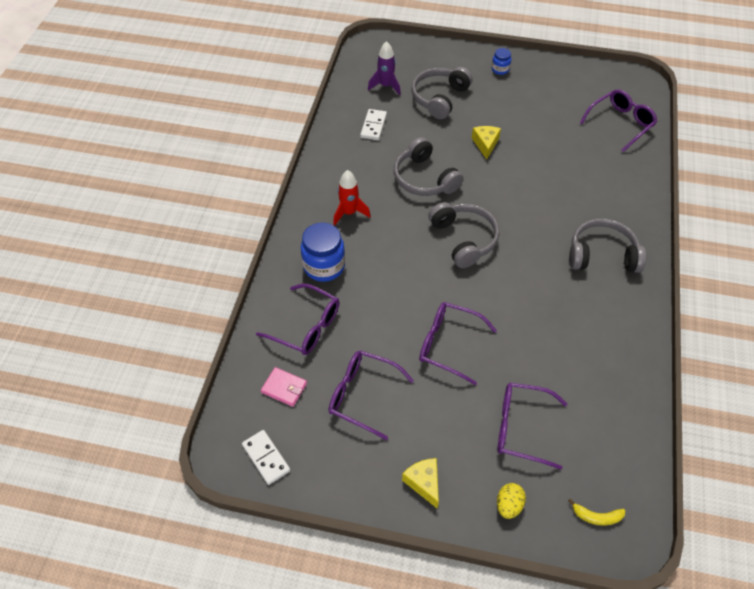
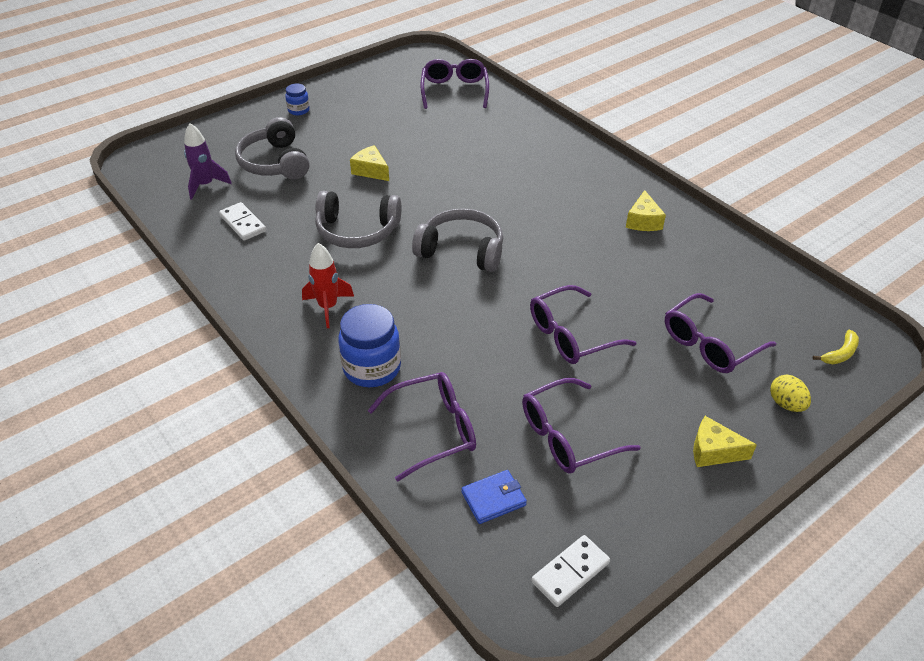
camera: 50 degrees left, 10 degrees down
(266, 458) = (570, 572): white domino -> white domino turned 45 degrees counterclockwise
(284, 388) = (493, 499): pink wallet -> blue wallet
(602, 255) = (577, 184): grey headphones -> none
(607, 316) = (643, 221): none -> yellow cheese

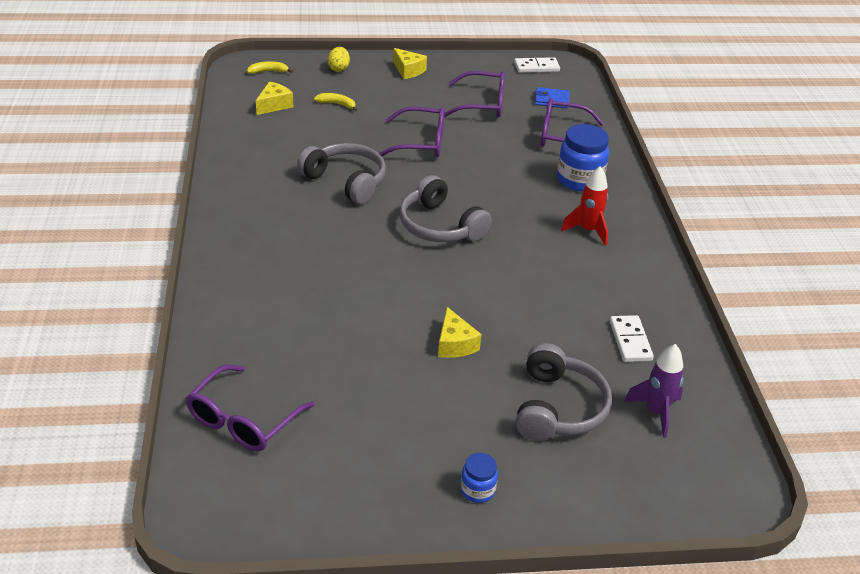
camera: 150 degrees left, 5 degrees down
(357, 231) = (519, 282): grey headphones -> grey headphones (346, 181)
(643, 221) = (262, 184): yellow cheese -> yellow cheese (274, 105)
(710, 343) = (337, 104): purple glasses -> yellow banana

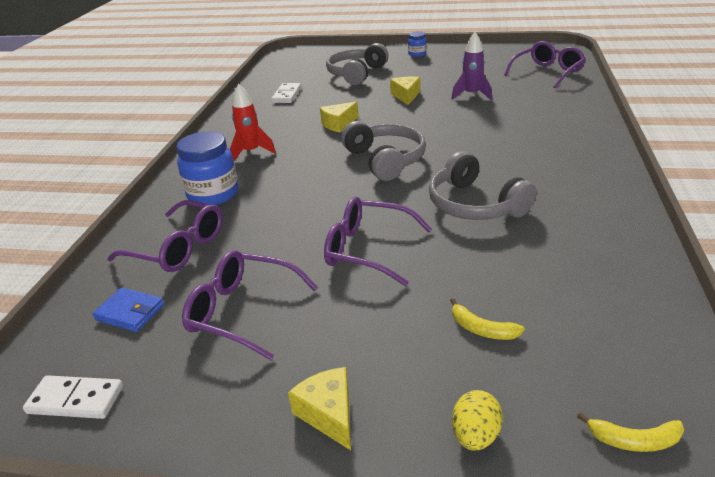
camera: 160 degrees left, 5 degrees down
(274, 105) = (594, 335): yellow cheese -> yellow cheese (338, 124)
(656, 412) = (302, 72): purple rocket -> purple rocket (471, 95)

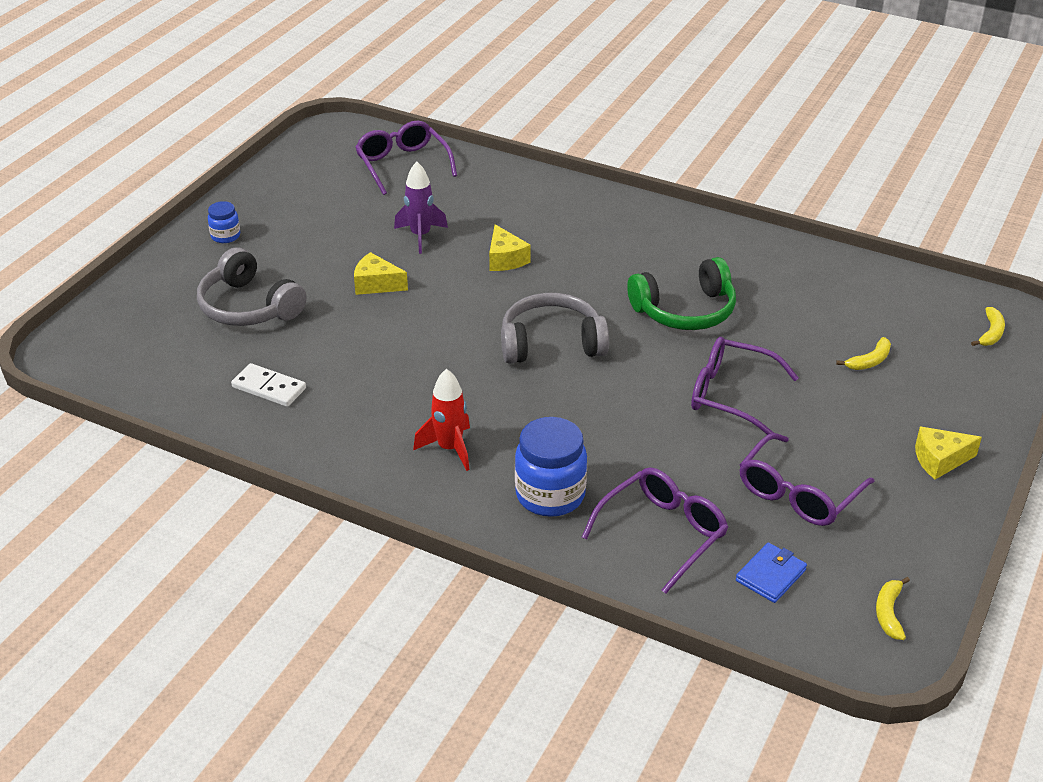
camera: 75 degrees left, 5 degrees up
(75, 400) = (889, 613): white domino -> yellow banana
(338, 124) = (420, 358): yellow cheese -> yellow cheese (505, 259)
(368, 249) = (731, 395): purple glasses -> purple glasses turned 75 degrees clockwise
(474, 205) = (685, 311): grey headphones -> green headphones
(475, 435) = (974, 395): yellow egg -> none

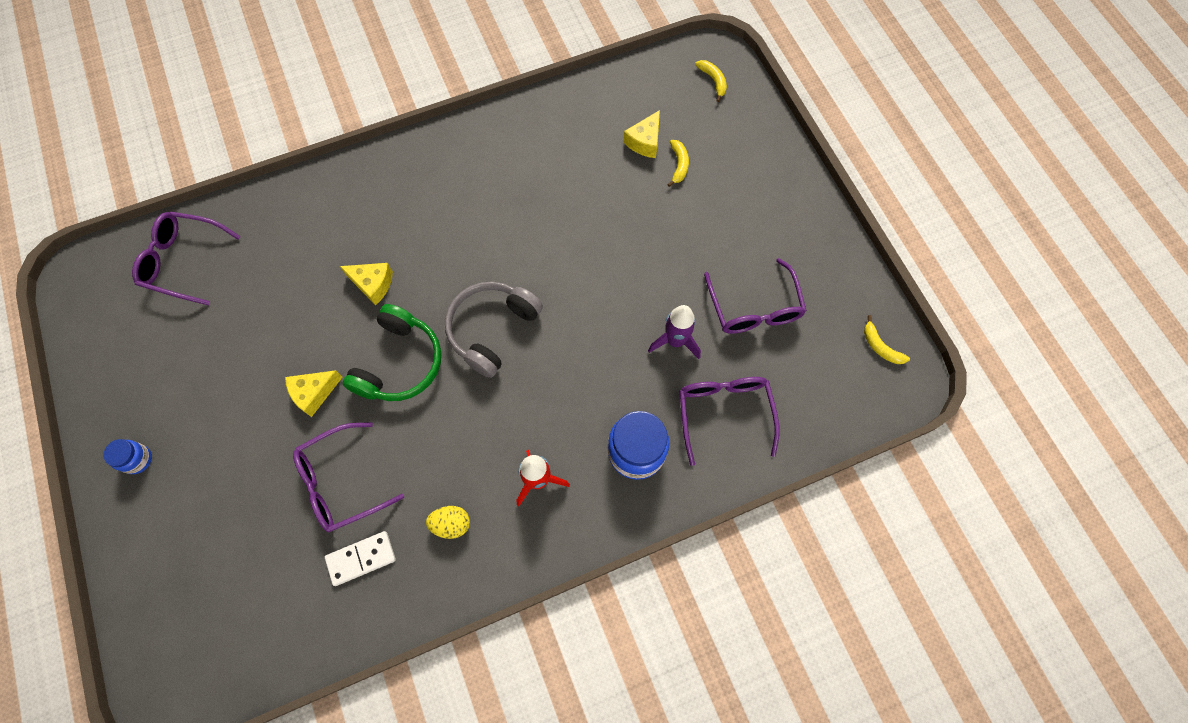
camera: 50 degrees left, 30 degrees up
(248, 307) = (249, 506): grey headphones -> none
(353, 420) = (451, 524): none -> yellow egg
(420, 236) = (287, 318): purple rocket -> purple rocket (675, 341)
(685, 311) = (537, 222): green headphones -> green headphones (400, 363)
(731, 395) = (640, 267): purple glasses -> purple glasses (342, 482)
(770, 575) = (805, 383): blue wallet -> none
(940, 460) = (790, 209): yellow cheese -> yellow cheese (645, 142)

